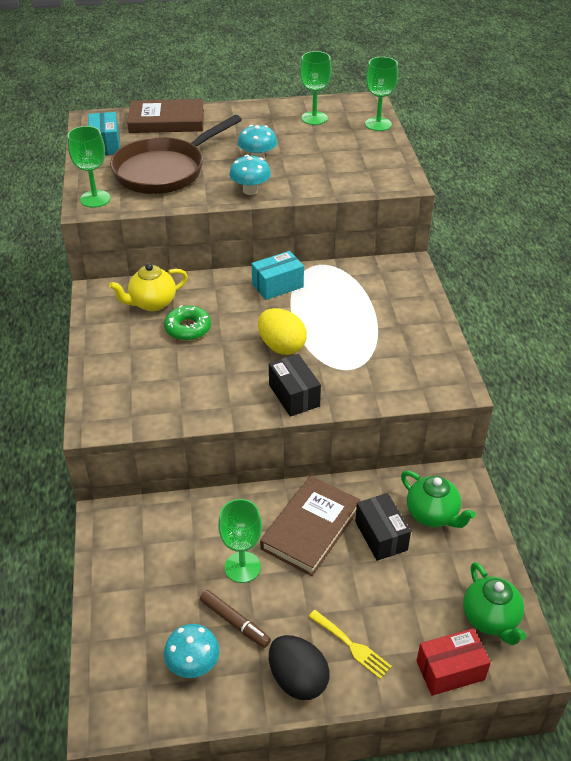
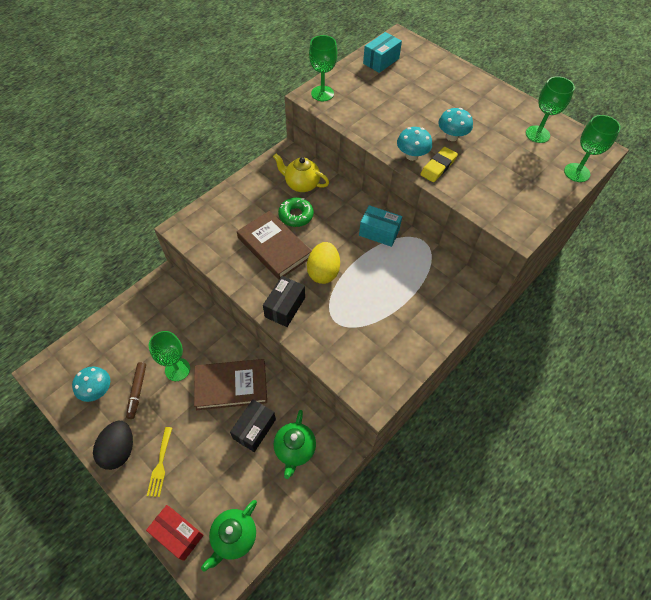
camera: 50 degrees right, 15 degrees up
(164, 171) = (385, 103): brown pan -> none
(167, 121) = (440, 69): brown book -> brown book (274, 247)
(282, 184) = (438, 167): none -> yellow eraser

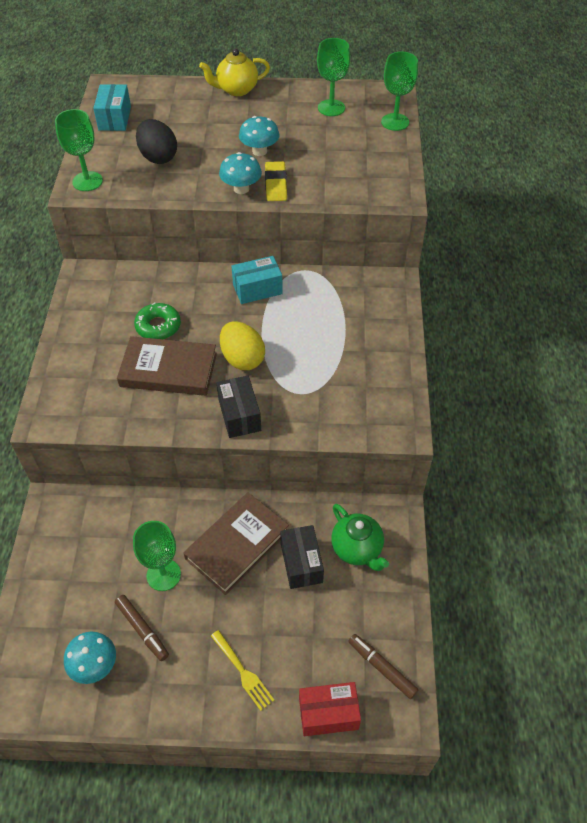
camera: 40 degrees left, 5 degrees down
(119, 450) = (184, 697): black egg -> black egg (158, 157)
(234, 537) = (382, 668): green teapot -> brown marker
(301, 184) = (131, 294): yellow teapot -> yellow teapot (236, 90)

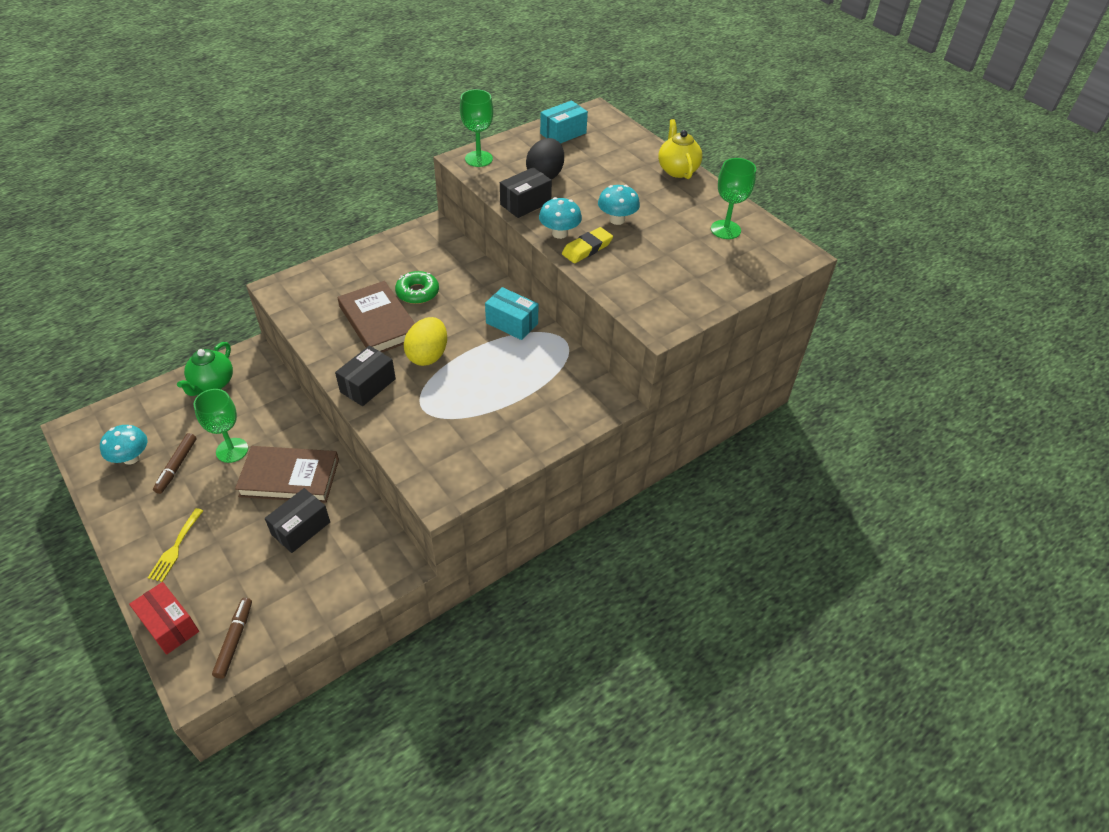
camera: 50 degrees right, 5 degrees down
(181, 187) = (525, 203): none -> black box
(236, 90) = (677, 170): yellow teapot -> yellow teapot turned 45 degrees clockwise
(357, 549) = (342, 558): green teapot -> green teapot (212, 383)
(395, 122) = (758, 275): green goblet -> none

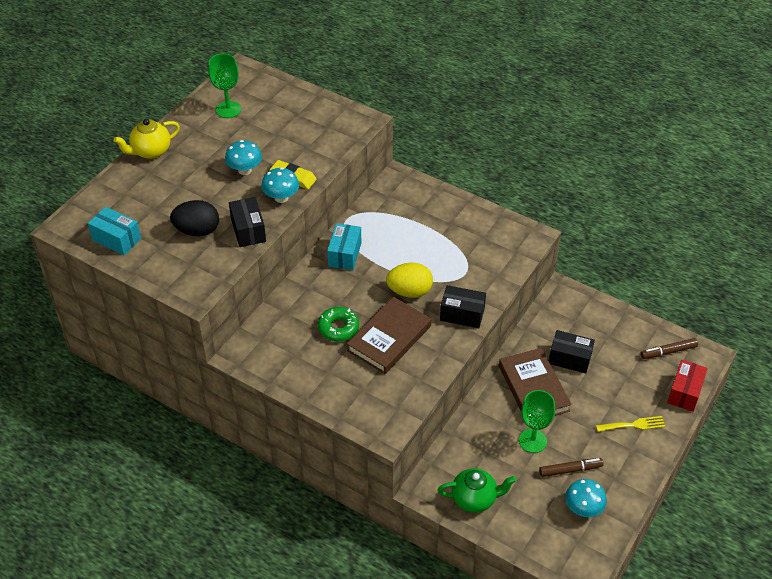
camera: 110 degrees left, 0 degrees up
(478, 159) = (189, 285): green goblet -> none
(525, 203) = (248, 230): black box -> black box turned 45 degrees clockwise

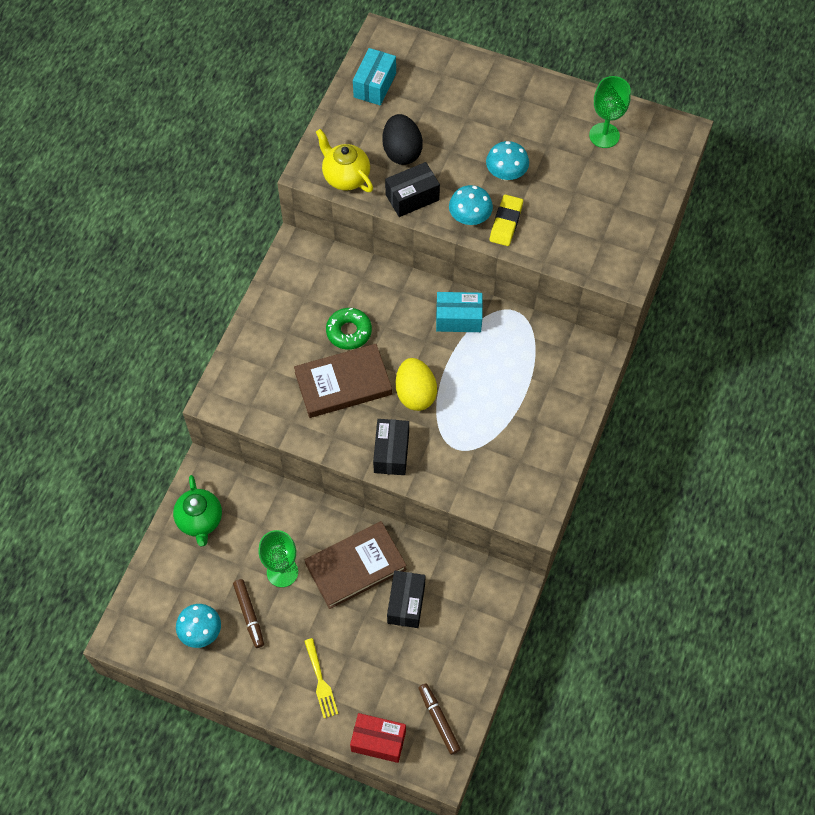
camera: 80 degrees right, 15 degrees up
(151, 151) = (513, 80): yellow teapot -> yellow teapot (345, 177)
(389, 338) = (343, 383): brown book -> brown book turned 45 degrees counterclockwise

